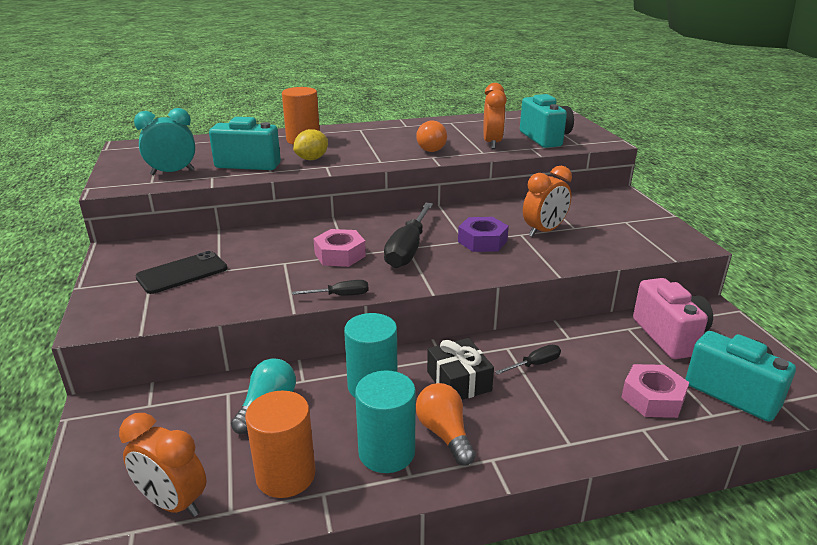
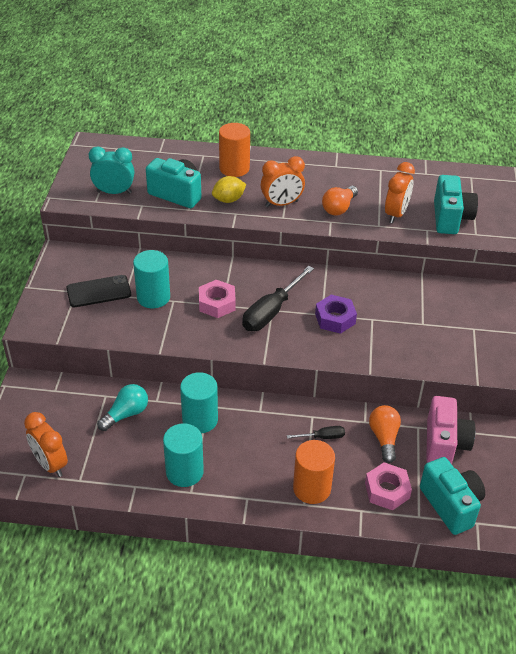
camera: 20 degrees right, 15 degrees up
(257, 264) = (153, 297): none -> turquoise cylinder
(286, 475) = (118, 467): orange cylinder -> orange cylinder (312, 488)
(340, 295) = (198, 346): black screwdriver -> none
(444, 434) = (227, 471): orange light bulb -> orange light bulb (384, 438)
(458, 381) = (260, 434): black gift -> none
(544, 231) = (393, 321): orange clock -> orange clock (281, 204)

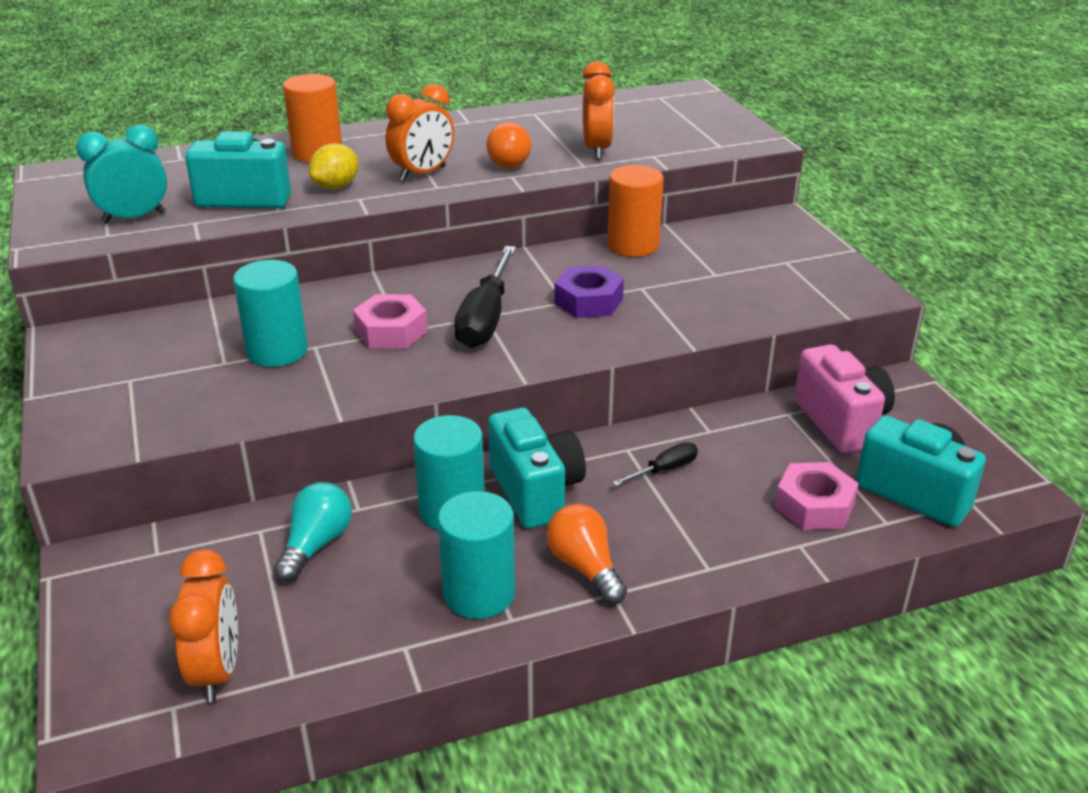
camera: 25 degrees left, 10 degrees down
(50, 464) = (217, 671): orange clock -> orange clock turned 120 degrees counterclockwise
(99, 292) = (173, 369): black phone -> none
(312, 488) = (703, 542): orange cylinder -> orange cylinder (633, 245)
(384, 438) = (754, 442): orange light bulb -> orange light bulb (585, 568)
(450, 218) = (673, 138): turquoise camera -> turquoise camera (536, 491)

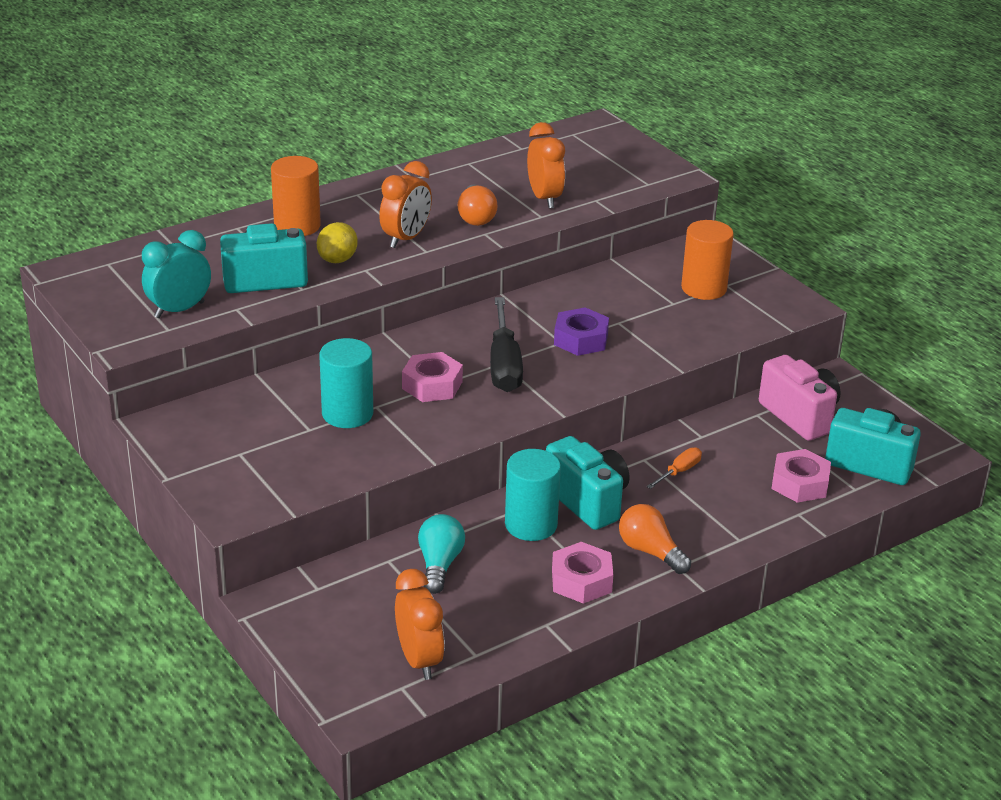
camera: 15 degrees left, 0 degrees up
(479, 593) = (581, 580): turquoise cylinder -> pink nut
(633, 245) = (594, 282): orange cylinder -> orange cylinder (704, 288)
(664, 470) = (679, 471): black screwdriver -> orange screwdriver

